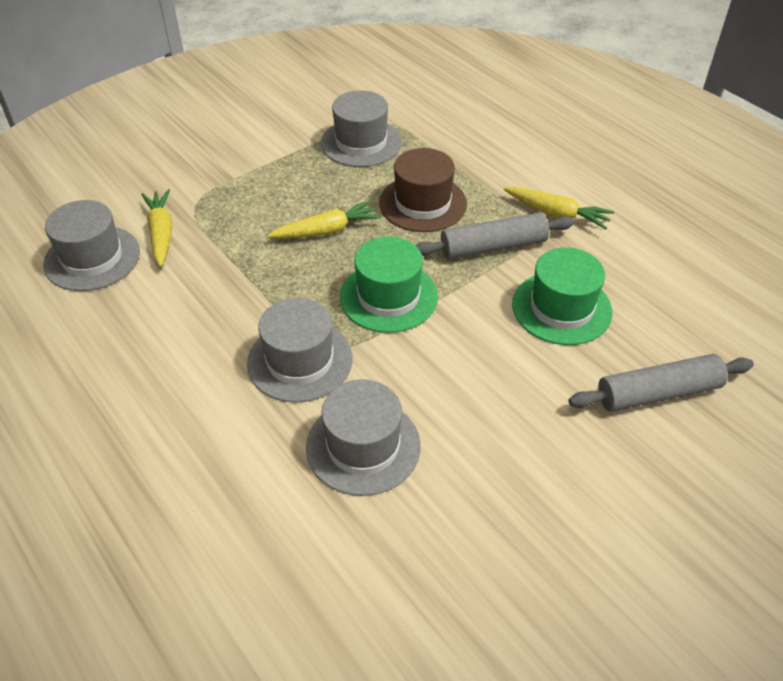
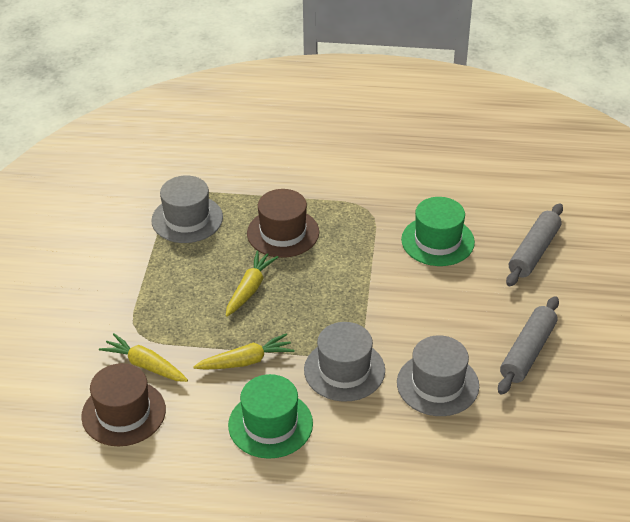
camera: 45 degrees left, 5 degrees down
(92, 258) = (123, 413): grey hat -> brown hat
(388, 296) = (341, 300): green hat -> green hat (270, 424)
(493, 246) = (358, 231): grey rolling pin -> grey rolling pin (527, 352)
(556, 214) = (366, 188): yellow carrot -> yellow carrot (246, 361)

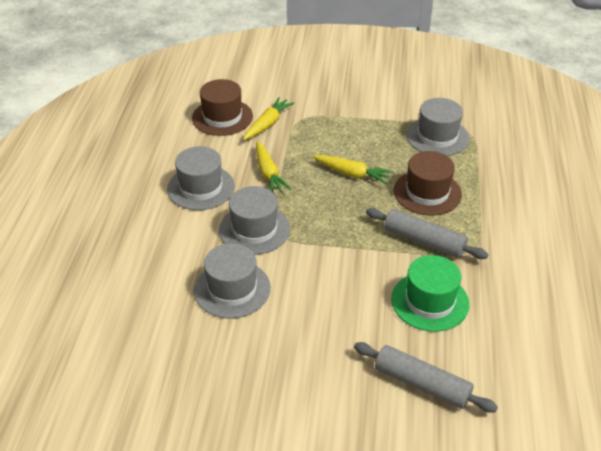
camera: 90 degrees right, 0 degrees up
(270, 424) = (201, 187): green hat -> grey hat
(527, 352) = (268, 361): grey rolling pin -> grey rolling pin (424, 241)

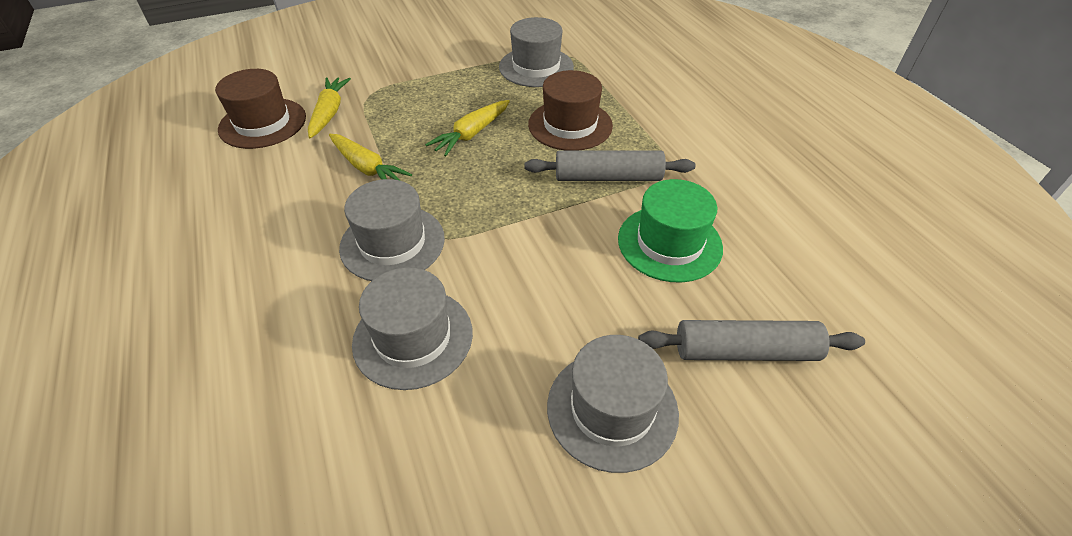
camera: 30 degrees left, 5 degrees up
(201, 187) = (282, 217): grey hat -> grey hat (612, 409)
(352, 174) = (471, 134): yellow carrot -> yellow carrot turned 135 degrees clockwise

